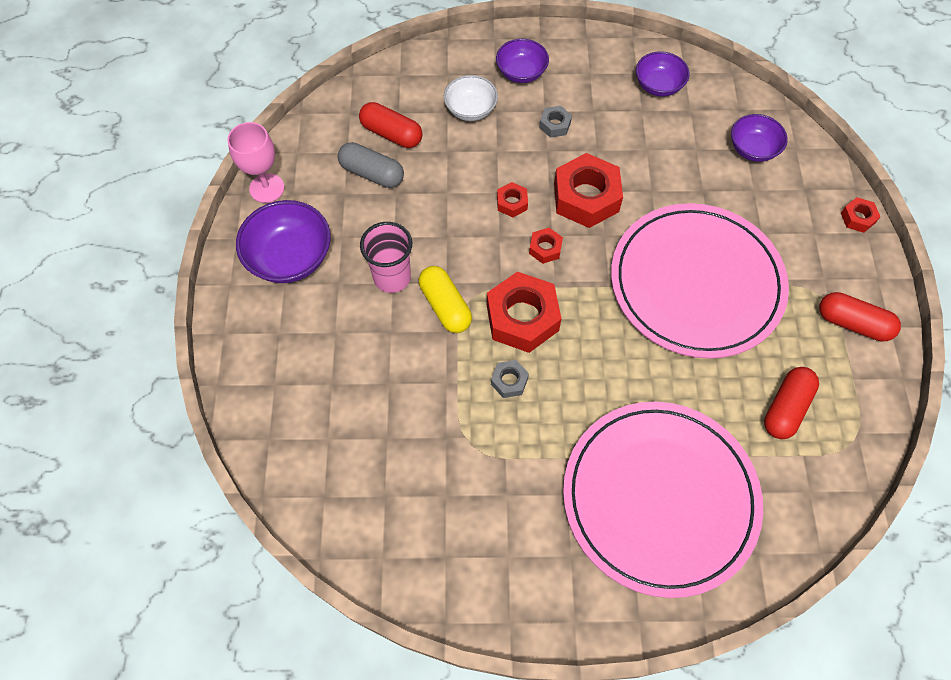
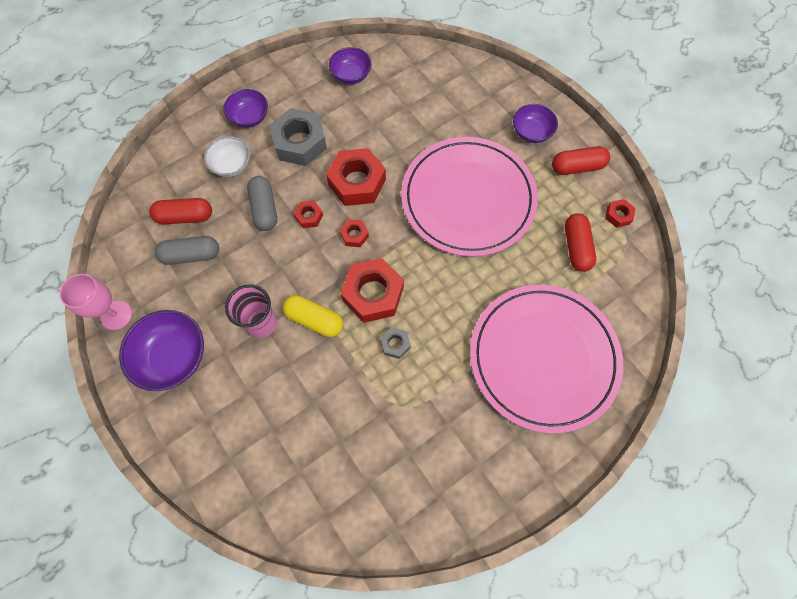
camera: 35 degrees left, 5 degrees up
(473, 170) = (265, 209): none -> grey capsule
(555, 125) = (300, 143): grey nut -> grey nut, size x2.11
(753, 149) = (441, 86): purple bowl -> purple bowl (531, 132)
(857, 218) = (534, 96): red nut -> red nut (618, 215)

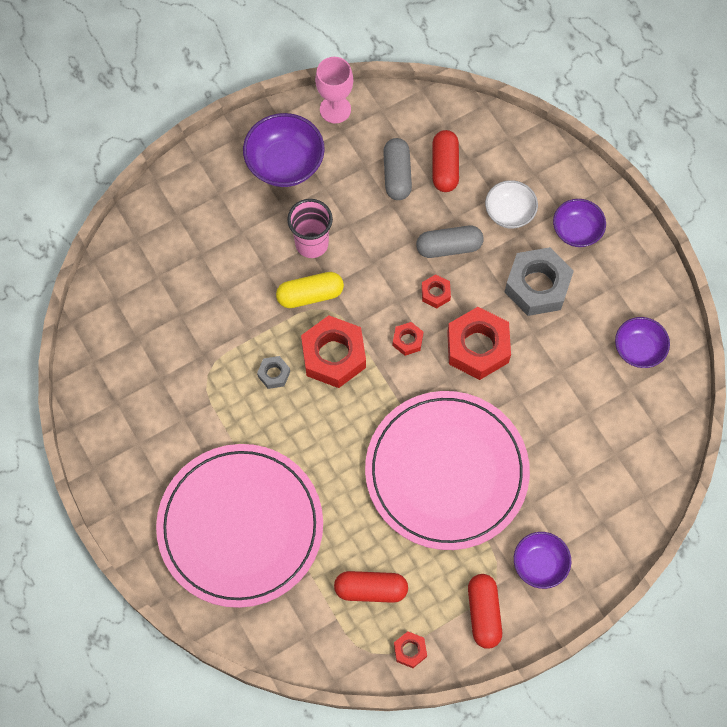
camera: 95 degrees right, 0 degrees up
(314, 320) = (310, 295): yellow capsule -> yellow capsule turned 45 degrees clockwise

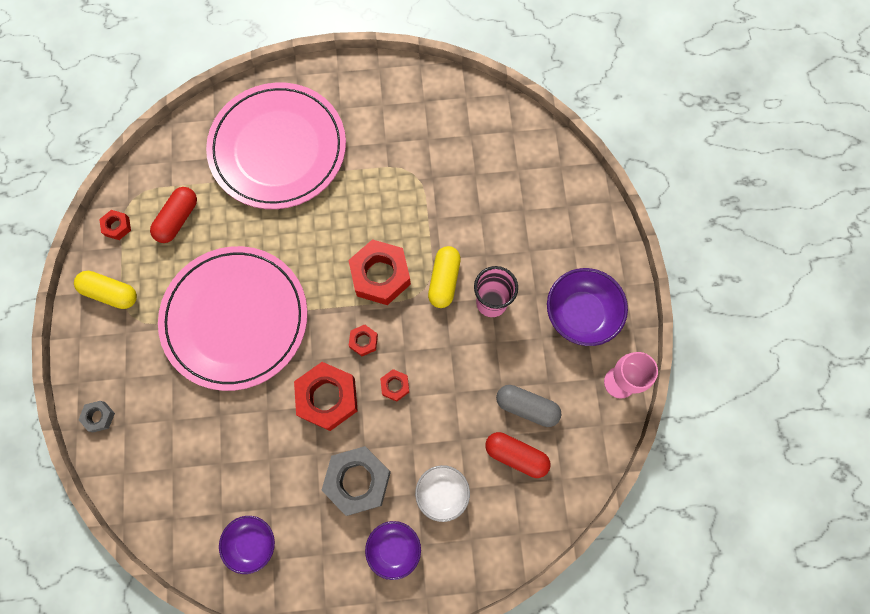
camera: 115 degrees right, 5 degrees up
(274, 374) = (388, 223): grey nut -> grey nut (99, 417)
(449, 247) = (433, 419): grey capsule -> none
(483, 613) = (111, 293): red capsule -> yellow capsule
(540, 564) = (121, 355): purple bowl -> none

